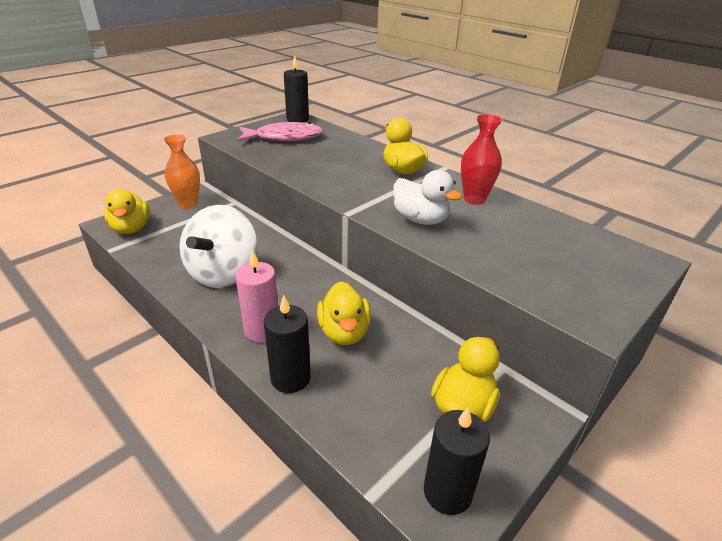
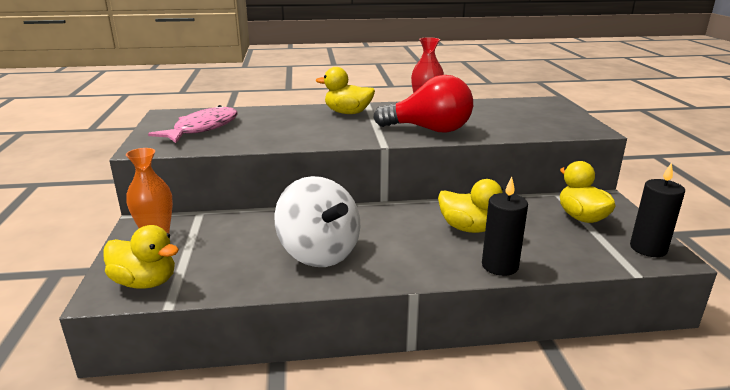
camera: 50 degrees left, 10 degrees down
(262, 330) = (427, 260): pink candle -> none
(297, 119) = (174, 114): black candle -> none
(420, 220) = (429, 130): white duck -> red light bulb

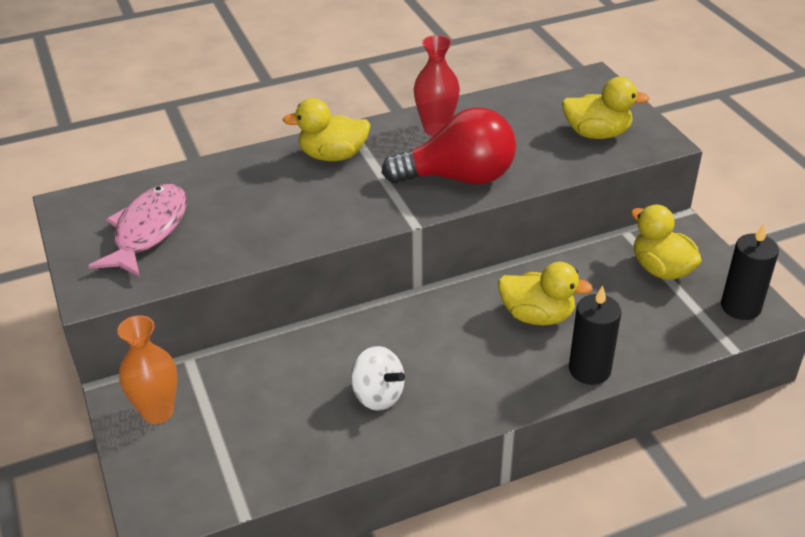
camera: 15 degrees left, 15 degrees up
(145, 282) = (193, 488): yellow duck -> yellow duck (597, 134)
(319, 253) = (378, 395): white spinning top -> white spinning top, size x0.57

